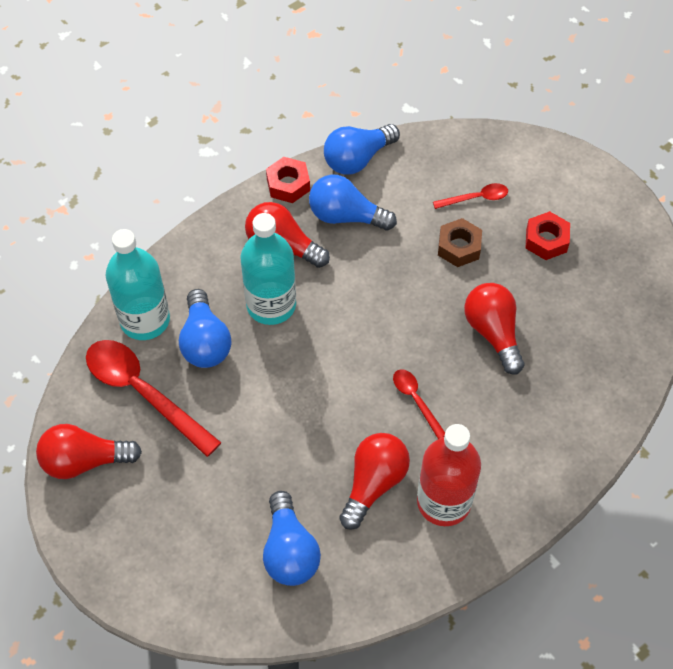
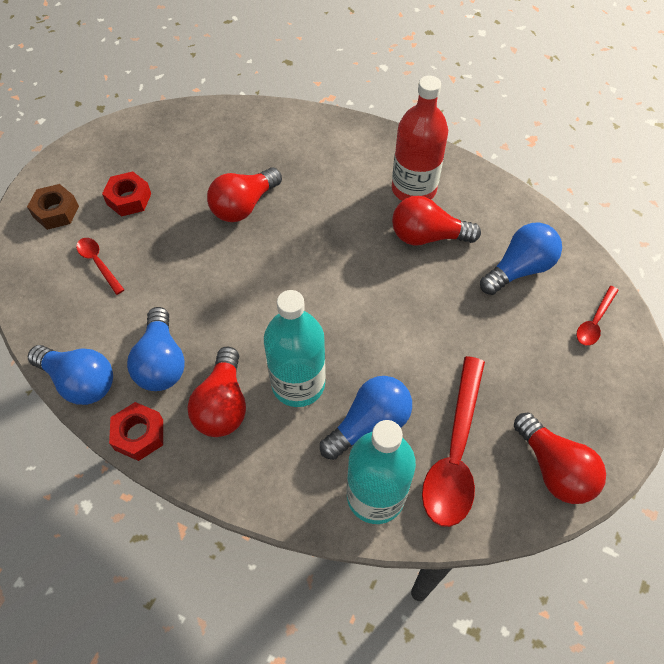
camera: 115 degrees left, 0 degrees up
(416, 400) = (337, 235): red spoon -> red spoon (594, 321)
(459, 247) = (162, 257): brown nut -> brown nut (56, 211)

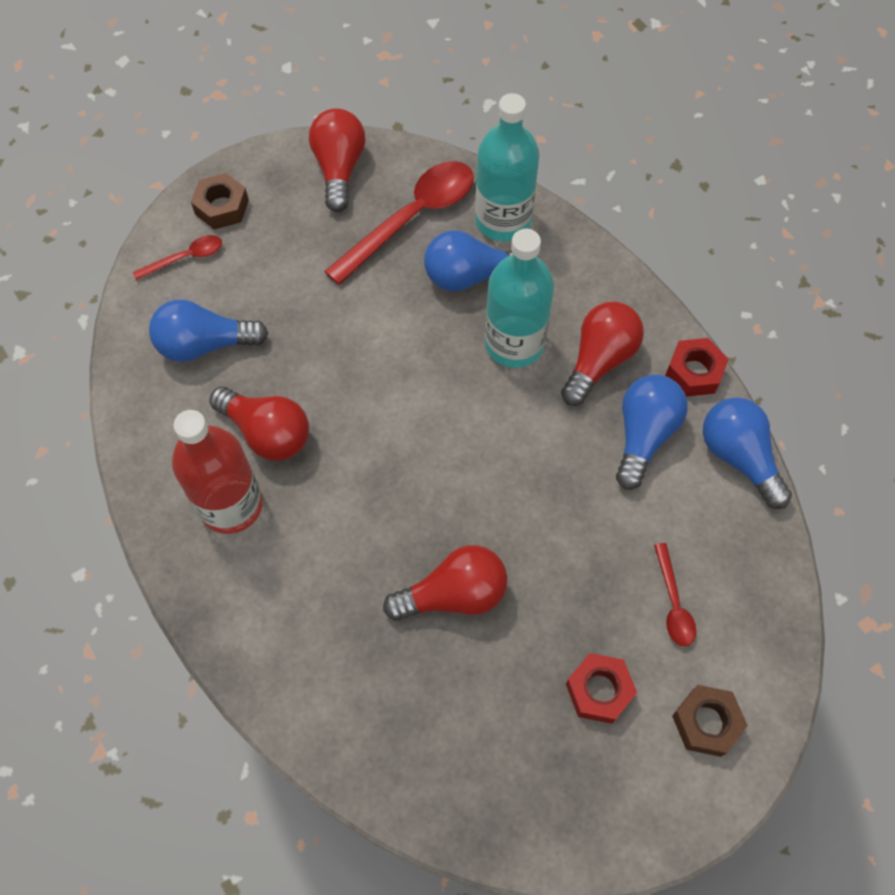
camera: 150 degrees left, 5 degrees up
(611, 377) = (222, 207): none -> brown nut

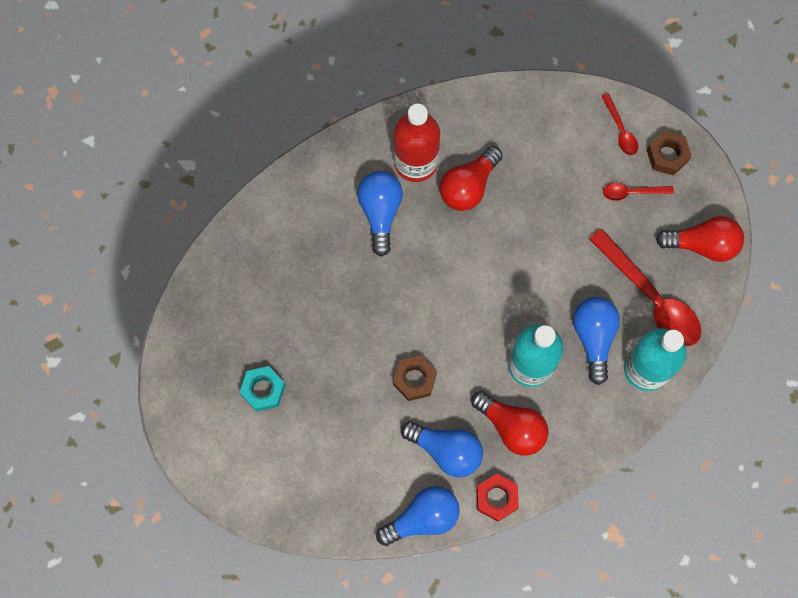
camera: 95 degrees right, 10 degrees up
(204, 344) = (543, 144): blue light bulb -> blue light bulb (380, 212)
(454, 594) = (338, 303): red light bulb -> none
(599, 690) = (263, 390): red nut -> turquoise nut
(673, 603) = (317, 449): red spoon -> red spoon (632, 192)
(706, 723) = (234, 456): brown nut -> brown nut (414, 379)

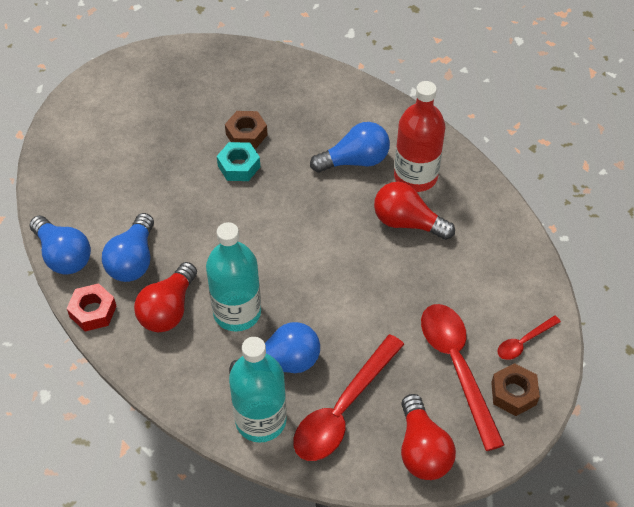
camera: 75 degrees right, 20 degrees down
(263, 390) = (161, 115): turquoise nut -> turquoise nut (239, 166)
(414, 379) = (198, 221): brown nut -> brown nut (246, 134)
(632, 192) = (457, 367): red spoon -> red spoon, size x2.04

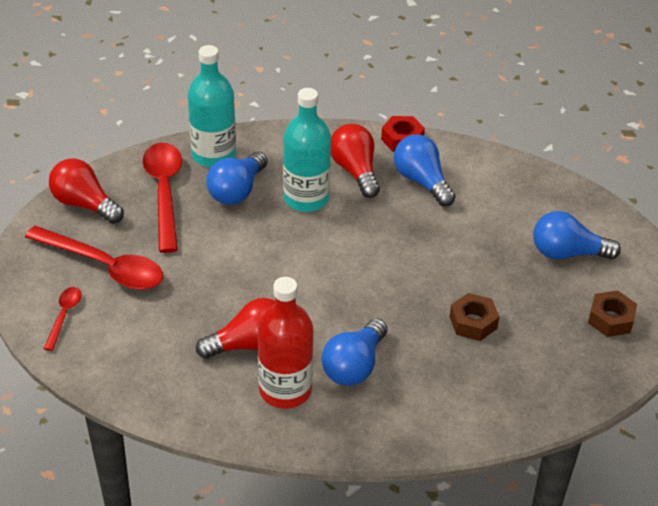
camera: 135 degrees right, 10 degrees down
(63, 256) = (471, 154): blue light bulb -> blue light bulb (567, 253)
(239, 166) = (442, 293): turquoise nut -> none
(513, 393) = (44, 276): brown nut -> brown nut (610, 319)

